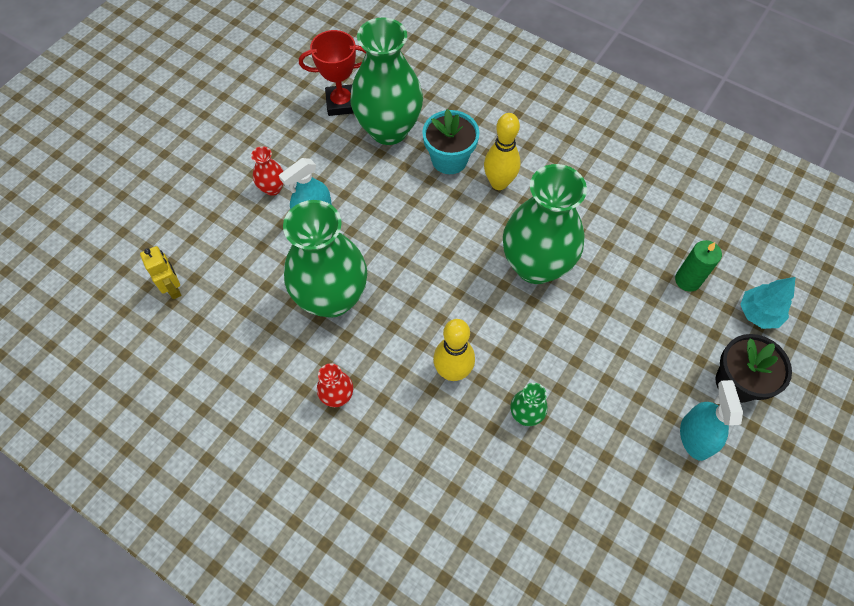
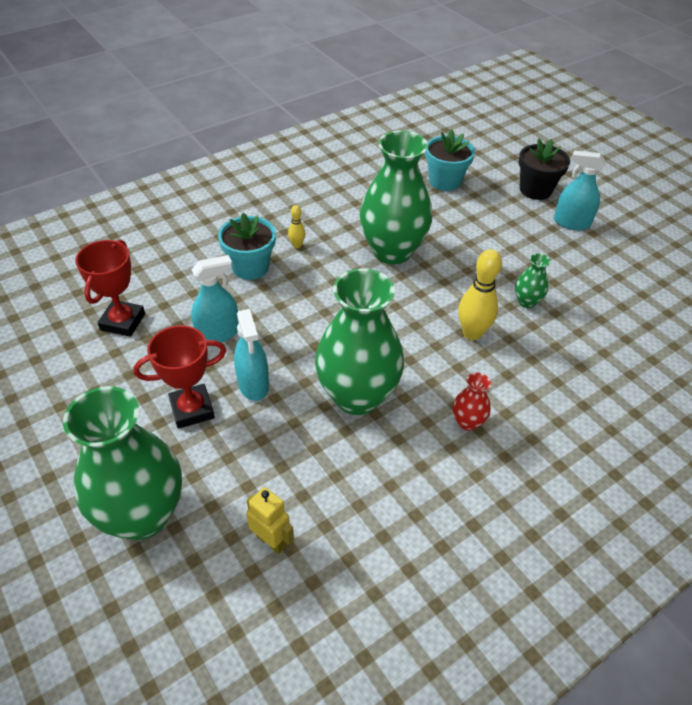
camera: 70 degrees left, 15 degrees down
(174, 288) = (271, 541): yellow robot -> yellow robot turned 45 degrees clockwise
(272, 188) = (192, 409): red vase -> red trophy
(358, 170) = (218, 333): none -> turquoise spray bottle
(389, 129) = (184, 297): green vase -> green vase (142, 515)
(499, 183) = (297, 245): yellow bowling pin -> yellow bowling pin, size x0.51
(687, 280) = (445, 181): green candle -> turquoise flower pot
(758, 313) = (486, 161): turquoise tree -> none

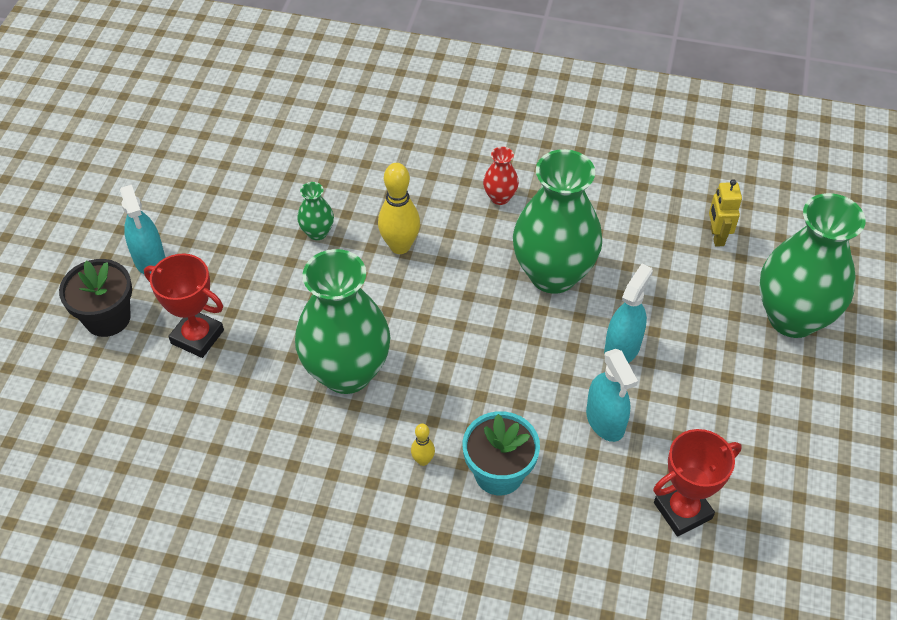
camera: 130 degrees left, 5 degrees up
(192, 409) = (691, 367): red trophy -> red trophy (197, 337)
(218, 333) = (605, 421): turquoise spray bottle -> turquoise spray bottle turned 135 degrees counterclockwise
(445, 181) = (165, 409): turquoise flower pot -> none

